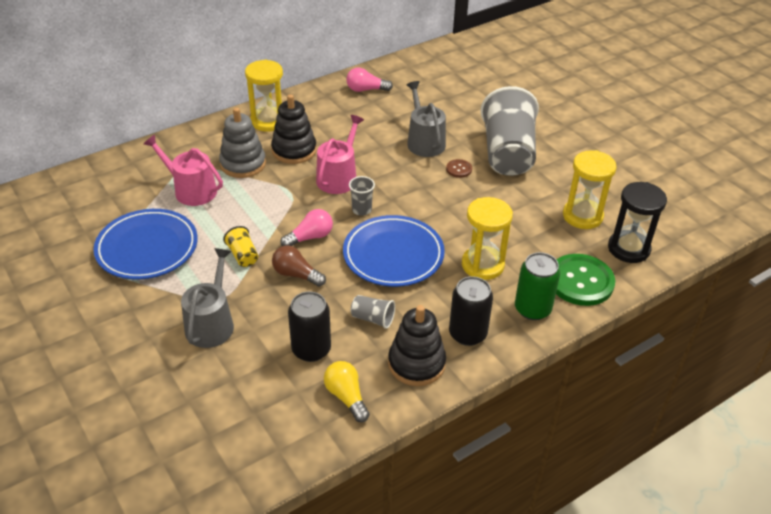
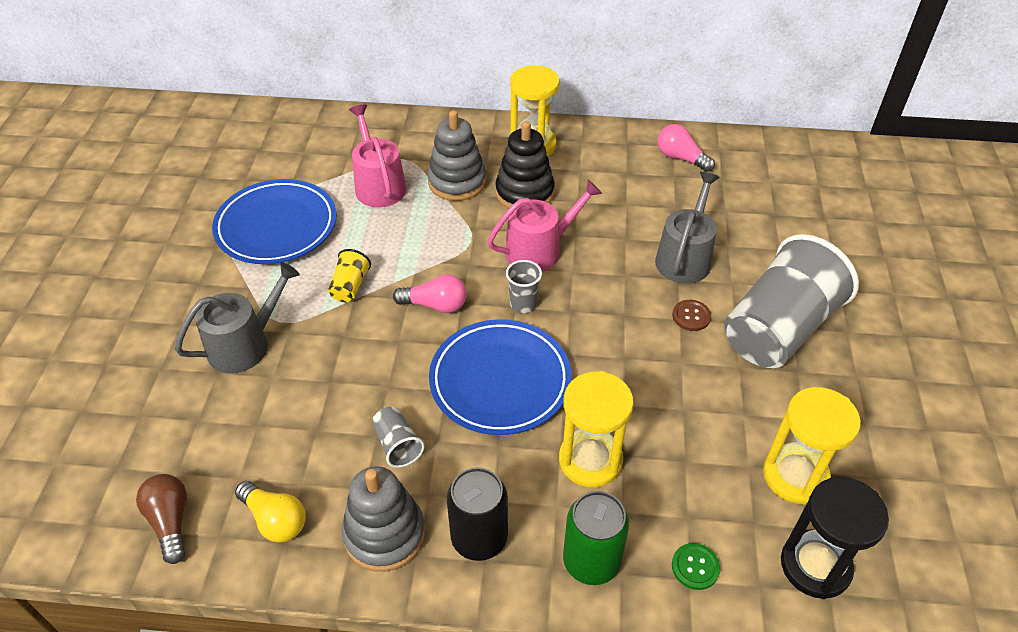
camera: 40 degrees right, 5 degrees up
(296, 274) = (377, 340): brown light bulb -> brown light bulb (170, 521)
(311, 349) = (300, 438): black can -> none
(346, 397) = (275, 520): yellow light bulb -> yellow light bulb turned 120 degrees clockwise
(416, 363) = (384, 534): black stacking toy -> grey stacking toy
(580, 281) = (695, 567): green button -> green button, size x0.45

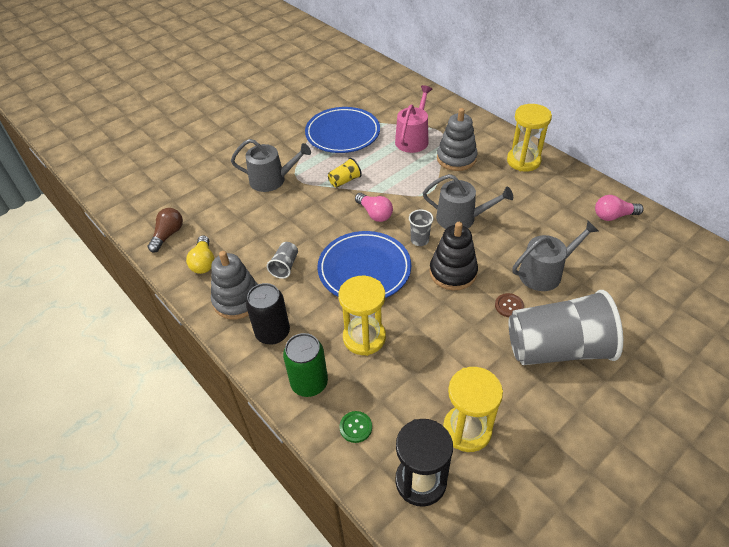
camera: 45 degrees right, 0 degrees up
(524, 193) = (488, 184): black stacking toy -> black stacking toy (453, 272)
(539, 250) = (461, 218): pink watering can -> grey watering can
(680, 158) = (613, 216): pink light bulb -> pink light bulb turned 90 degrees counterclockwise

